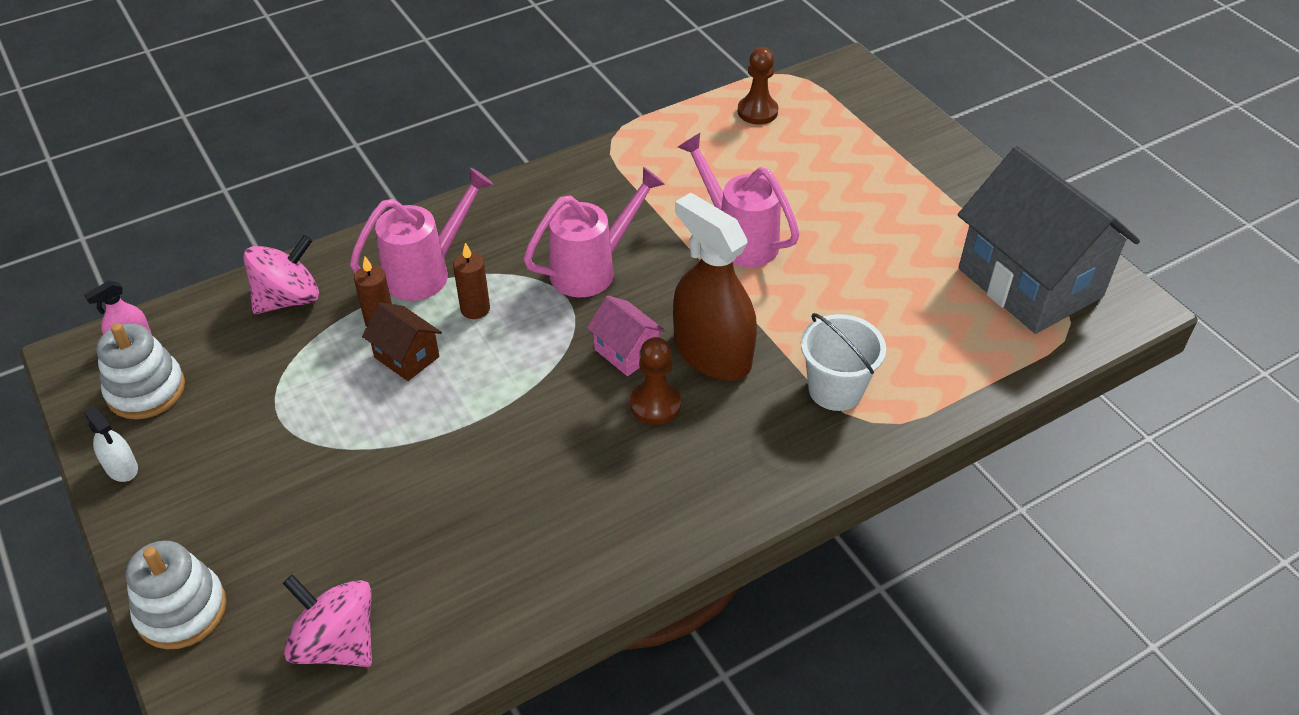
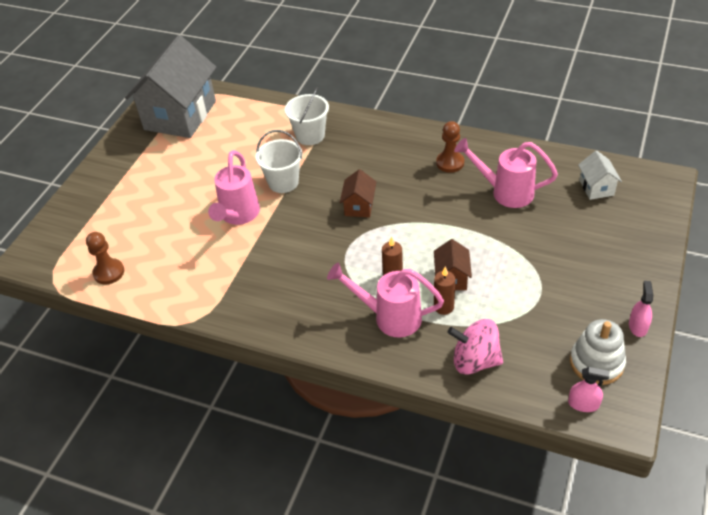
camera: 125 degrees left, 0 degrees up
(121, 467) = (638, 326): white spray bottle -> pink spray bottle
(181, 610) = (651, 240): white stacking toy -> none
(337, 643) = (596, 187): pink spinning top -> white house
(592, 269) = (316, 253): pink watering can -> pink watering can (505, 192)
(626, 352) = (359, 206): pink house -> brown house
(655, 404) = (379, 179): brown pawn -> brown pawn (450, 163)
(712, 353) = (329, 180): brown spray bottle -> none
(758, 308) = (283, 182): none -> white bucket

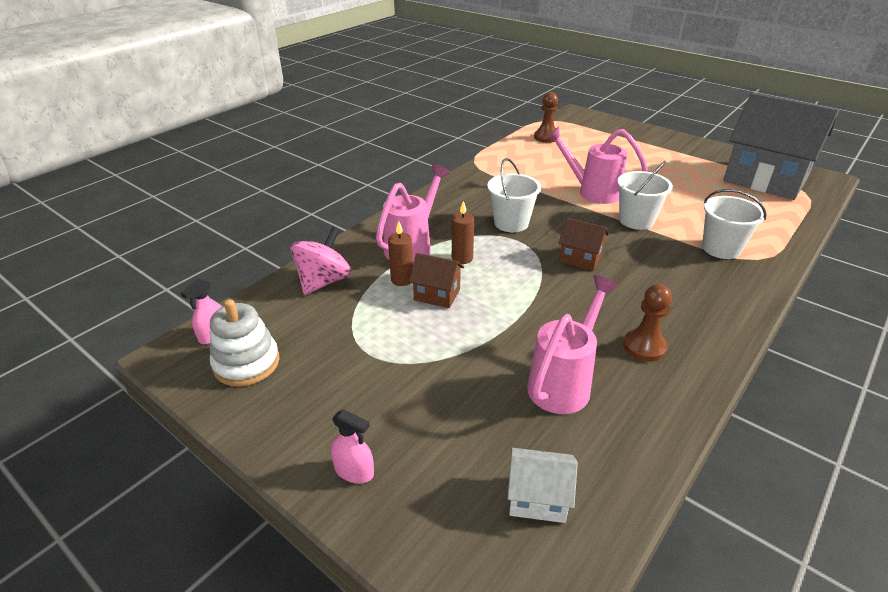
camera: 105 degrees right, 10 degrees down
(319, 259) = (511, 223): none -> white bucket
(638, 326) = (258, 422): pink spray bottle -> pink spray bottle (354, 471)

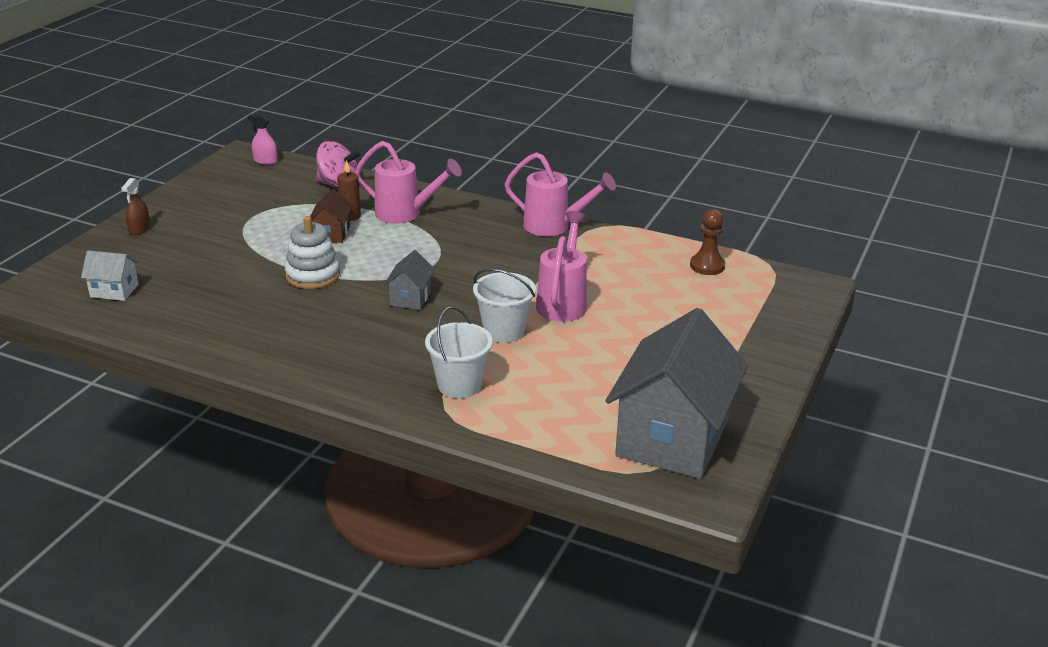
camera: 75 degrees right, 5 degrees down
(246, 363) = (236, 178): white stacking toy -> white stacking toy (313, 275)
(354, 471) = (139, 229): pink spray bottle -> brown spray bottle
(462, 258) = (392, 239): brown candle -> none
(511, 223) = (467, 258): white bucket -> none
(537, 498) = (114, 291): white house -> white house turned 75 degrees counterclockwise
(564, 382) = (226, 296): pink watering can -> pink watering can (555, 227)
(580, 258) = (410, 298): brown house -> grey house
(644, 347) = (274, 332): brown pawn -> none

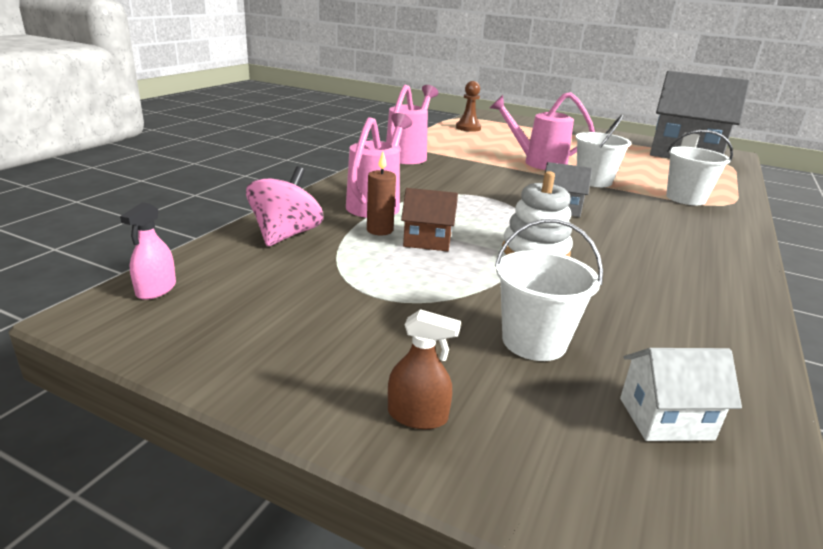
camera: 90 degrees left, 5 degrees down
(114, 291) = (665, 418): white house -> white house turned 75 degrees clockwise
(191, 262) = (534, 341): none -> white bucket

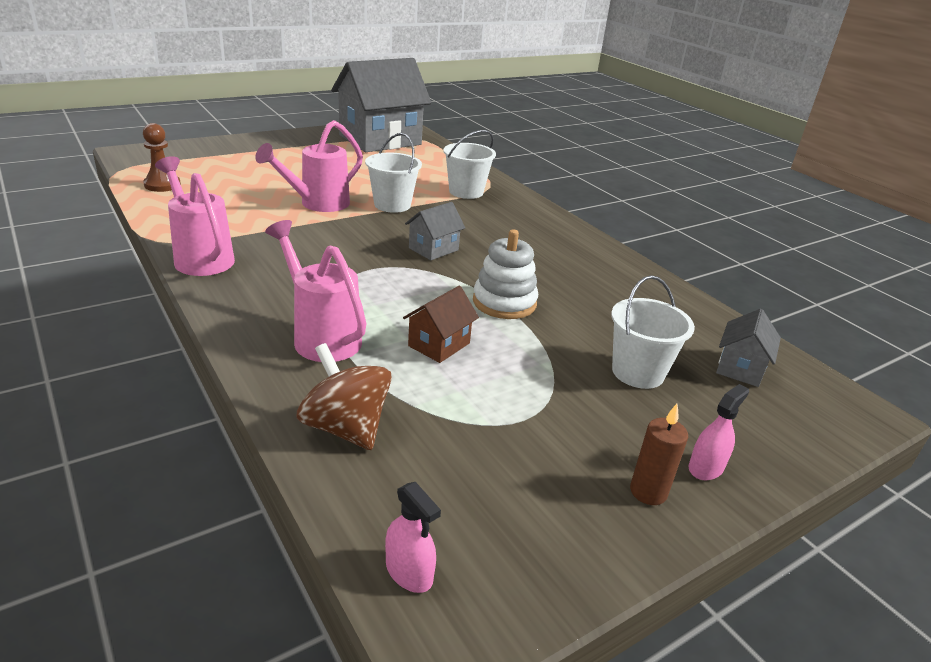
camera: 60 degrees left, 5 degrees up
(285, 235) = (345, 427): pink spinning top -> brown spinning top
(380, 230) = (390, 361): brown candle -> brown candle (648, 492)
(417, 416) = (706, 467): brown spray bottle -> pink spray bottle
(665, 418) = (740, 368): white house -> grey house

